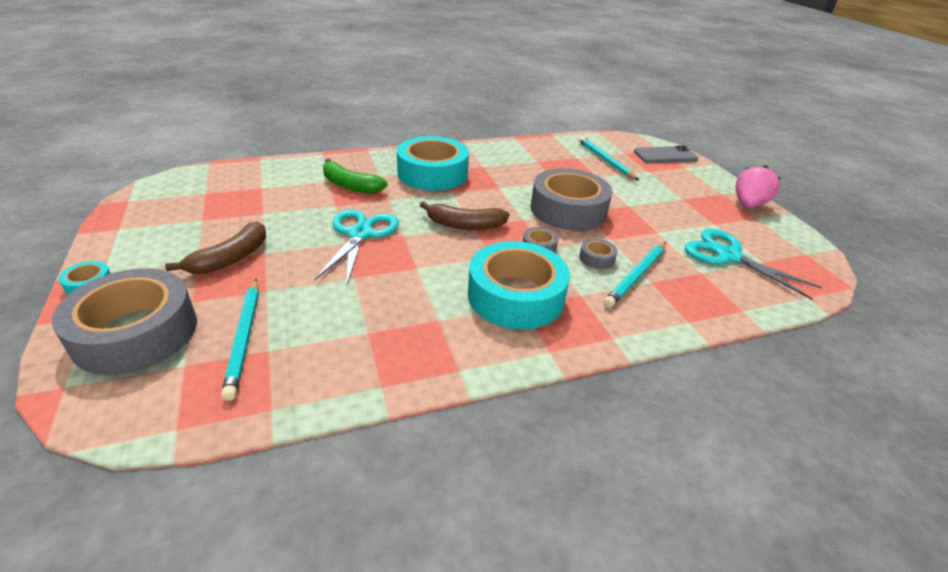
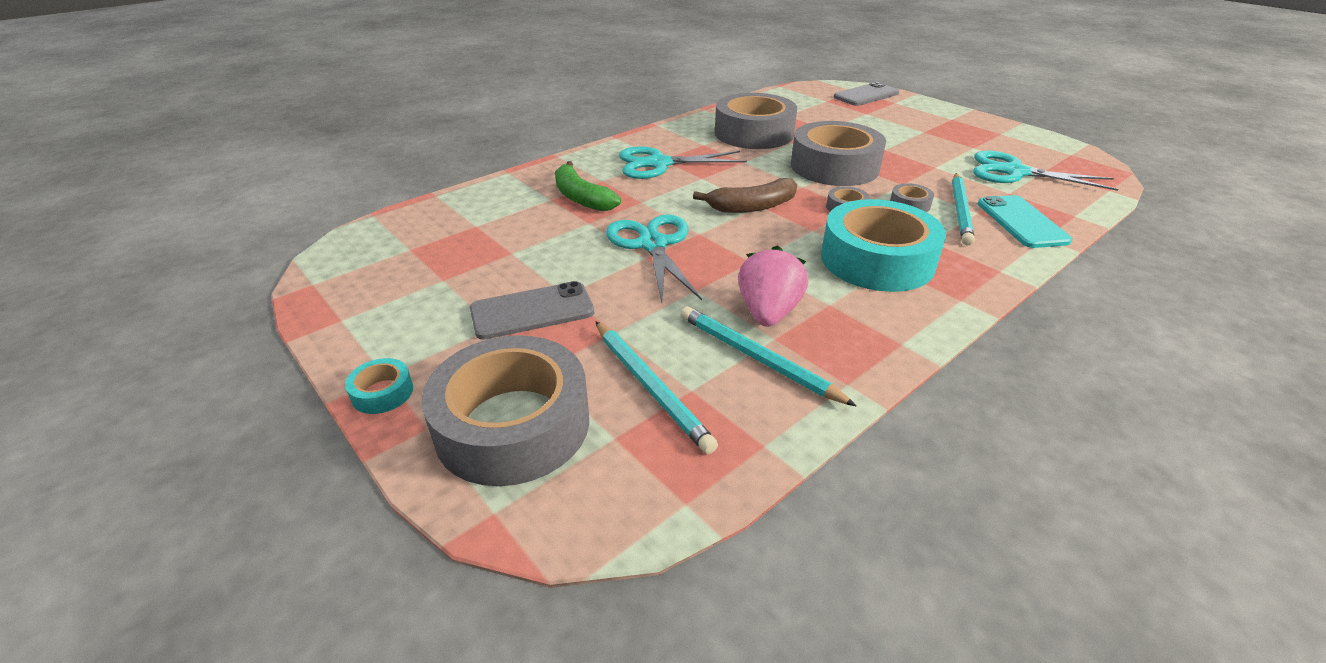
camera: 20 degrees left, 0 degrees up
(230, 258) = (532, 311): brown banana -> grey phone
(350, 185) = (581, 198): green banana -> green banana turned 45 degrees clockwise
(432, 173) = (659, 164): turquoise tape -> turquoise scissors
(532, 166) = (753, 133): none -> grey tape
(605, 160) = (817, 112): turquoise pencil -> turquoise pencil (757, 358)
(682, 301) = (1021, 222): none -> turquoise phone
(748, 204) = (983, 123): pink strawberry -> pink strawberry (768, 312)

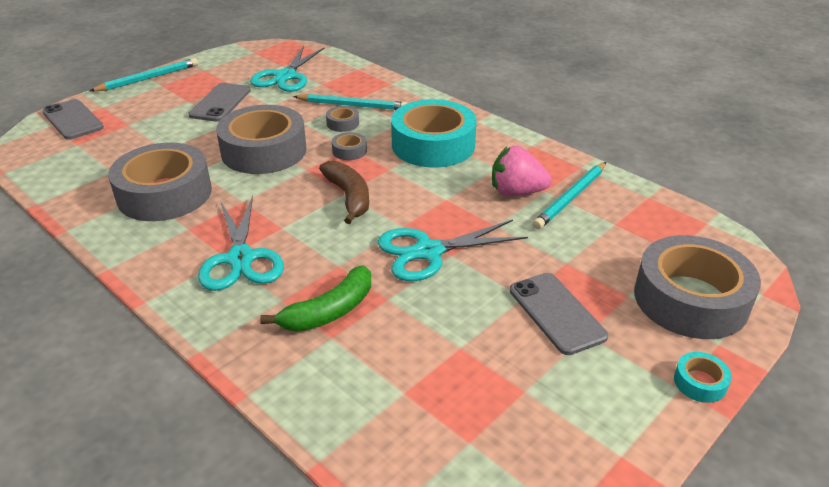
camera: 95 degrees left, 0 degrees up
(650, 387) = (621, 241): turquoise pencil -> turquoise pencil (148, 78)
(927, 144) = (220, 103): none -> grey phone
(1021, 222) = (369, 87): turquoise phone -> none

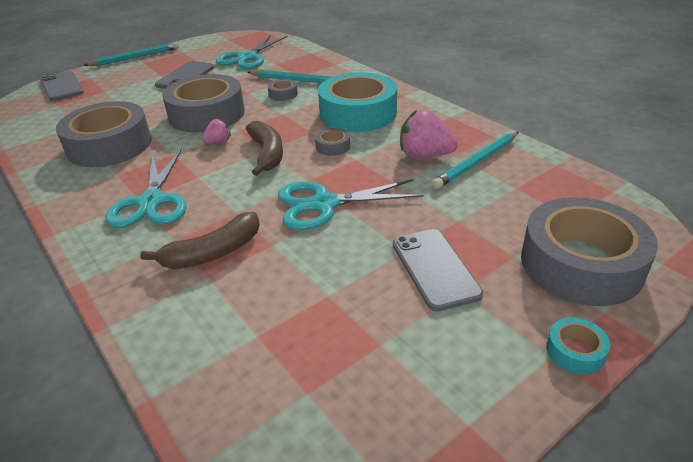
camera: 10 degrees right, 0 degrees up
(290, 185) = (218, 142): none -> pink strawberry
(329, 311) = (213, 253): green banana -> brown banana
(349, 151) = (281, 116): grey tape -> grey tape (333, 146)

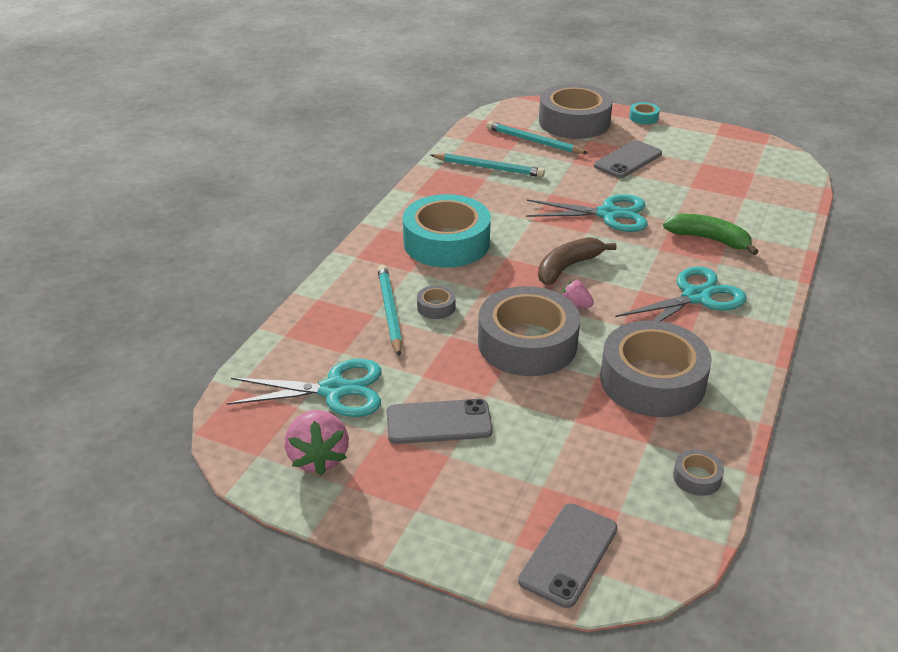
camera: 120 degrees left, 0 degrees up
(135, 57) = (402, 538): turquoise pencil -> turquoise pencil (534, 141)
(213, 253) = (709, 239): brown banana -> green banana
(324, 204) = (608, 214): turquoise scissors -> turquoise scissors turned 45 degrees counterclockwise
(333, 146) = (523, 236): grey tape -> grey tape (697, 477)
(424, 155) = (498, 190): pink strawberry -> pink strawberry (318, 457)

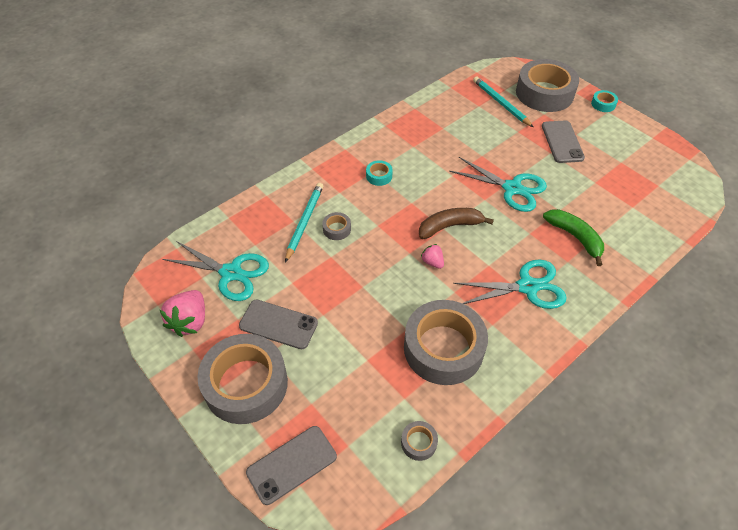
camera: 25 degrees right, 15 degrees up
(446, 242) = (379, 176): turquoise tape -> turquoise tape, size x0.41
(488, 168) = (451, 118): turquoise pencil -> none
(527, 343) = (377, 282): grey tape -> grey tape (246, 384)
(628, 160) = (562, 142): grey phone -> grey phone turned 75 degrees counterclockwise

